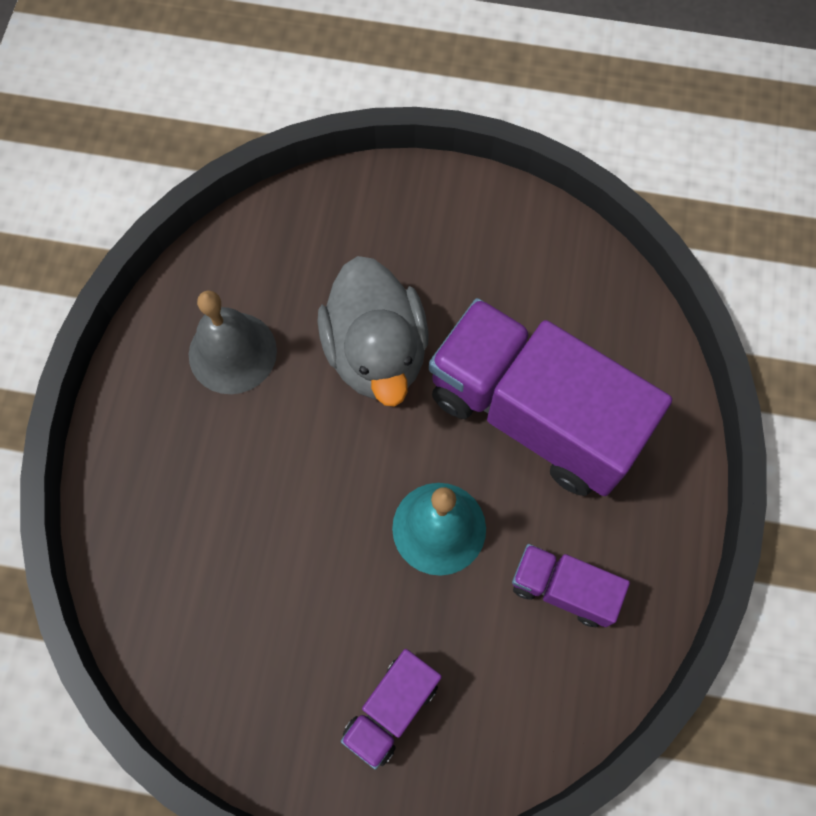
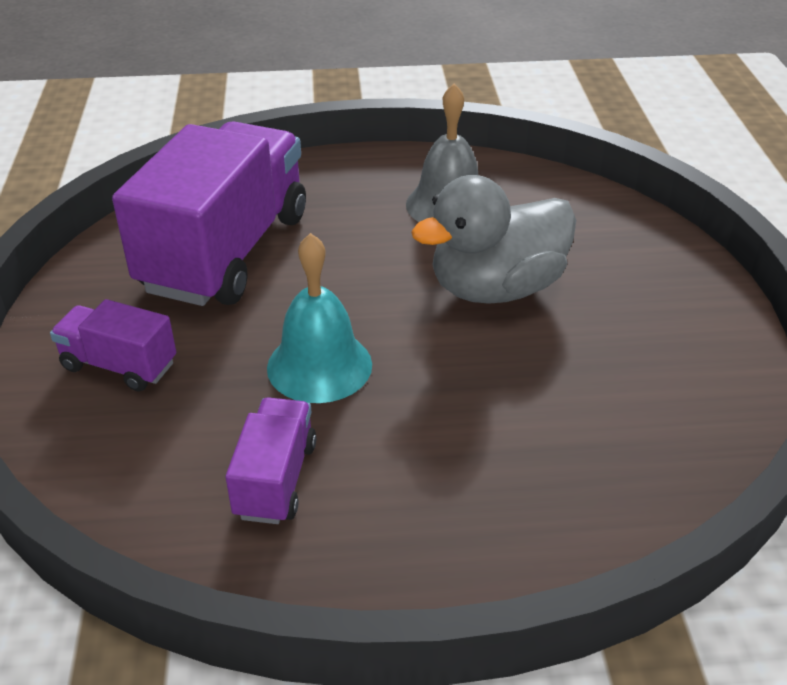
camera: 75 degrees right, 30 degrees down
(533, 414) = (483, 418): purple truck -> purple truck (226, 252)

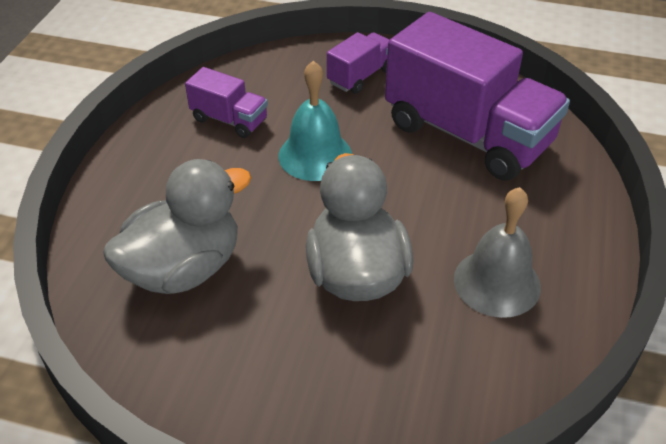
camera: 110 degrees right, 5 degrees up
(583, 422) = (184, 269): none -> grey duck

